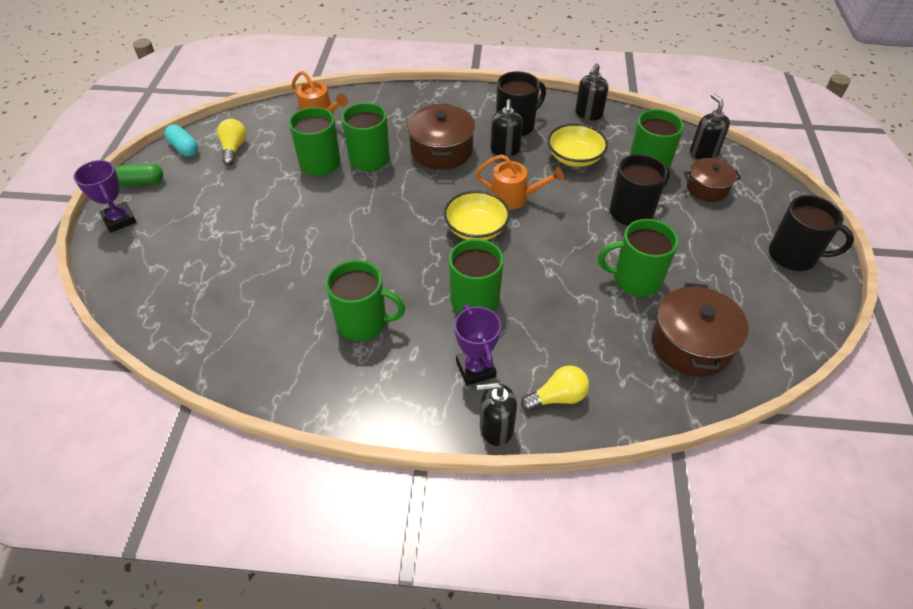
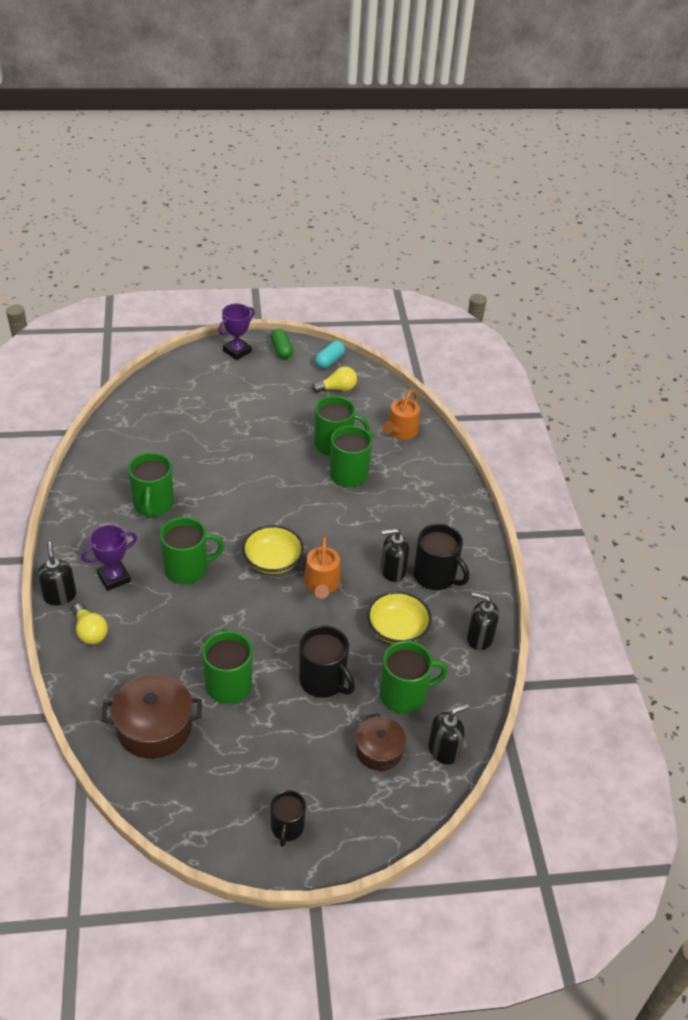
camera: 75 degrees right, 5 degrees down
(441, 150) = (377, 523): brown pot -> none
(793, 256) = (287, 827): black mug -> black mug, size x0.65

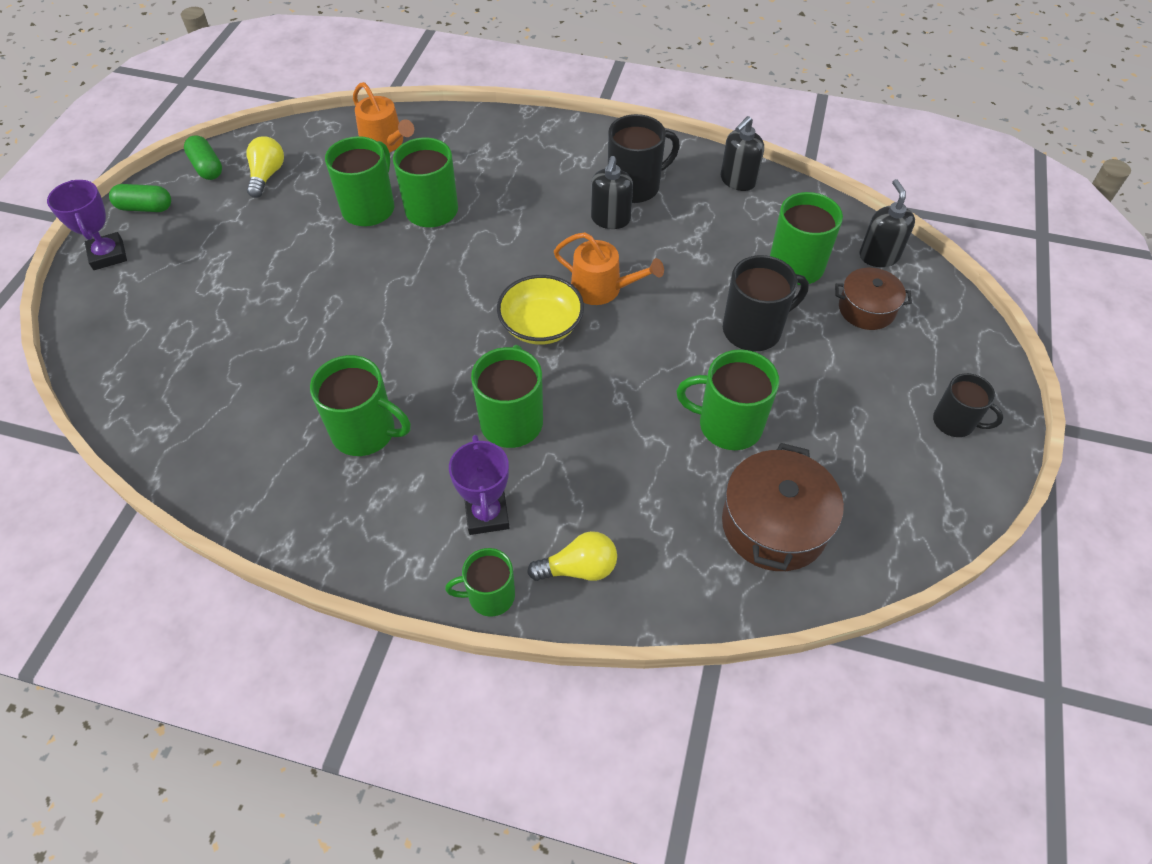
camera: 65 degrees left, 10 degrees up
(59, 595) = (490, 596): black soap dispenser -> green mug
(329, 361) = (207, 167): turquoise capsule -> green capsule
(397, 629) = (700, 242): yellow bowl -> none

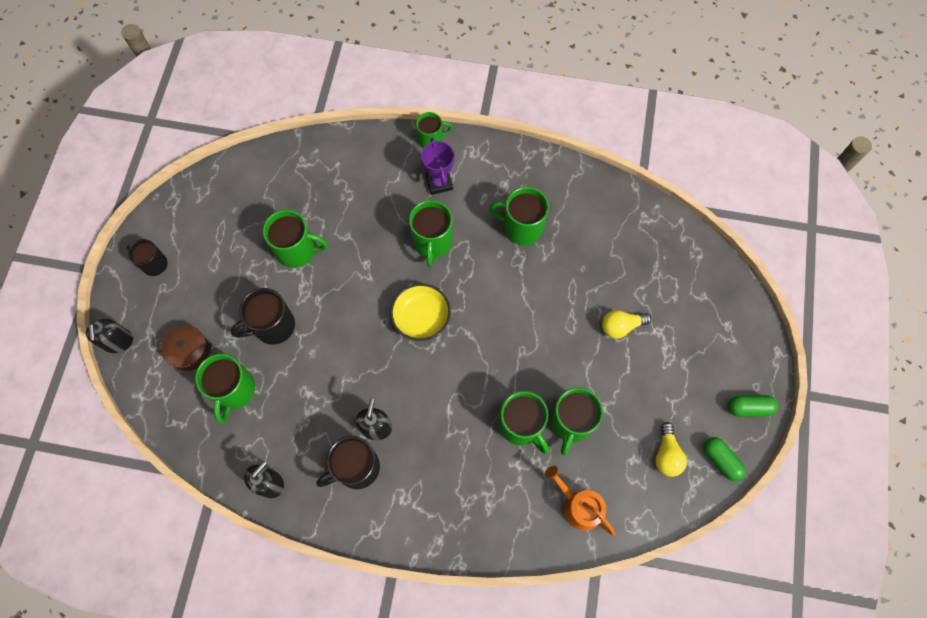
camera: 175 degrees right, 15 degrees up
(108, 255) = (752, 356): purple trophy -> none
(579, 568) = (385, 157): yellow light bulb -> yellow light bulb (621, 326)
(602, 288) = (380, 355): orange watering can -> none
(774, 525) = (276, 189): brown pot -> none
(879, 256) = (169, 405): black soap dispenser -> black soap dispenser (118, 342)

